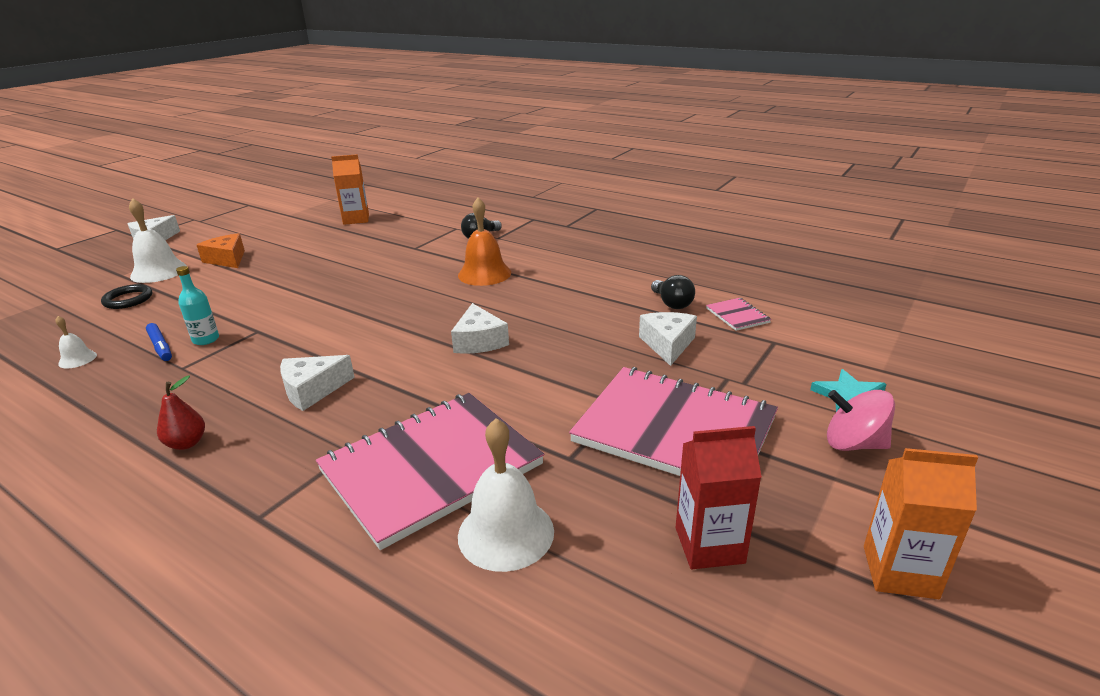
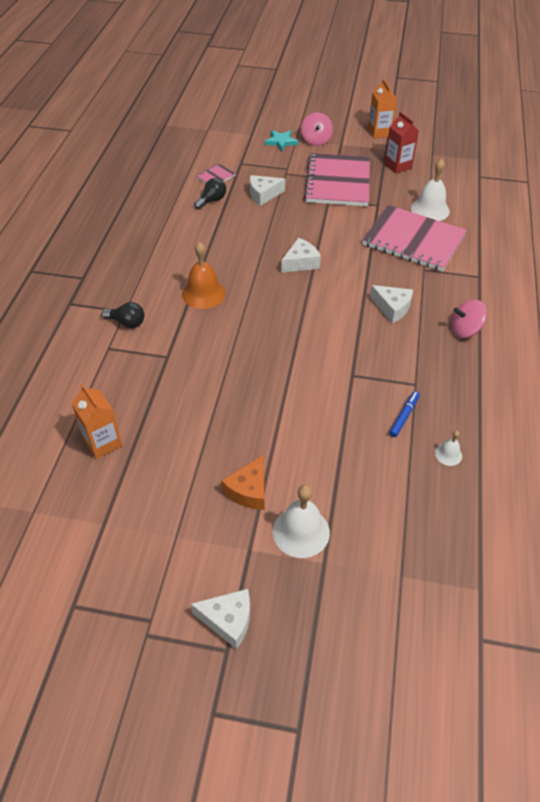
camera: 115 degrees left, 20 degrees up
(128, 299) = (361, 505): black ring -> none
(187, 443) = (465, 330): red pear -> pink spinning top
(206, 339) = (379, 396): turquoise bottle -> none

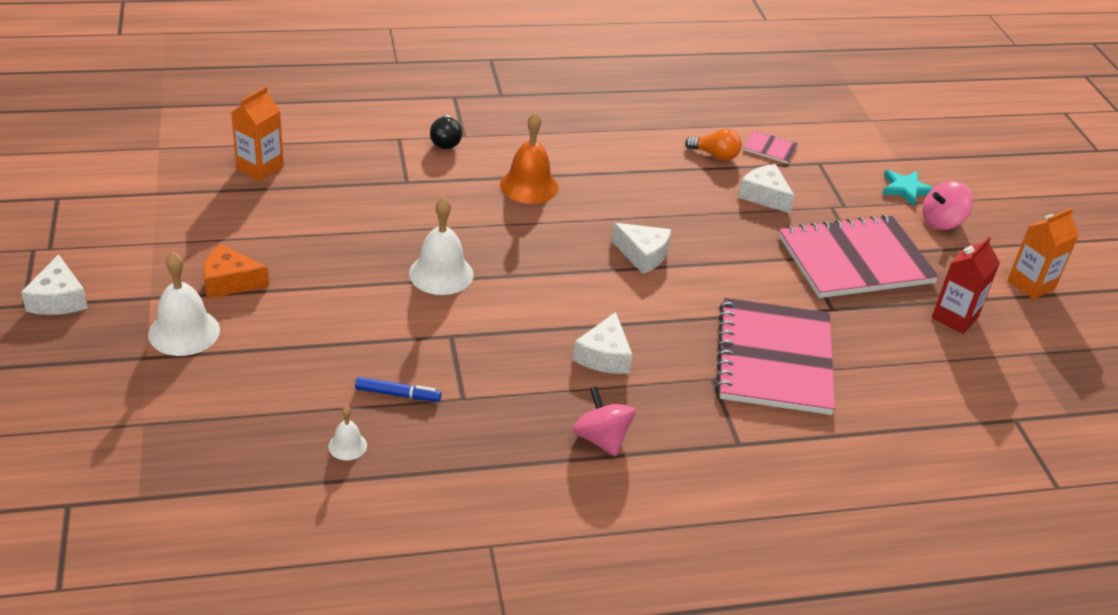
camera: 65 degrees right, 10 degrees down
(212, 200) = (715, 155): black light bulb -> orange light bulb
(430, 209) = (868, 368): white bell -> white bell (441, 274)

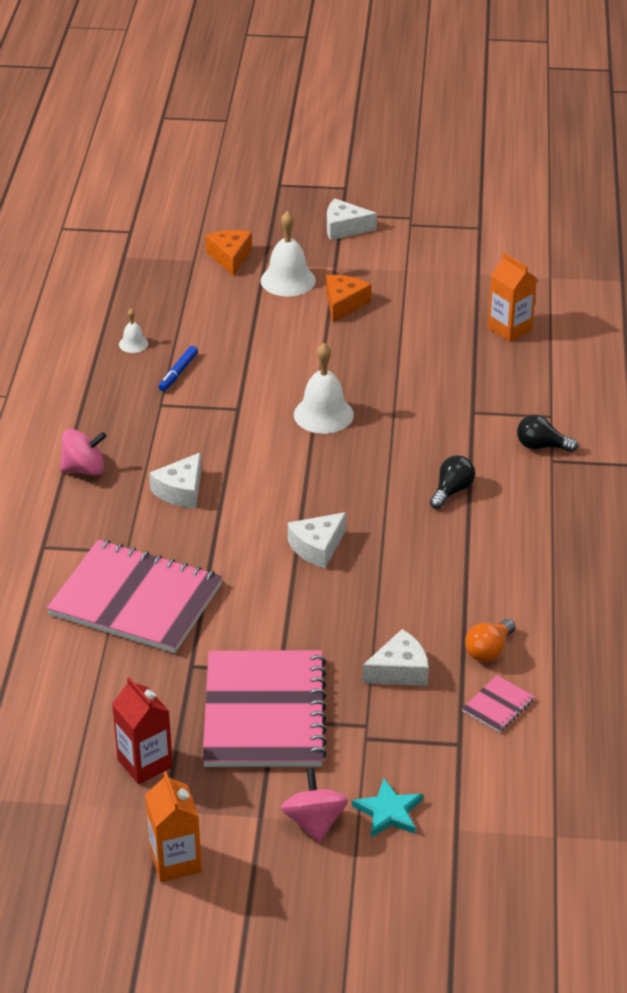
camera: 110 degrees right, 0 degrees up
(134, 390) = (230, 257): none -> orange cheese
(529, 186) = (452, 491): orange bell -> black light bulb
(604, 356) = (181, 491): white cheese -> white cheese turned 90 degrees counterclockwise

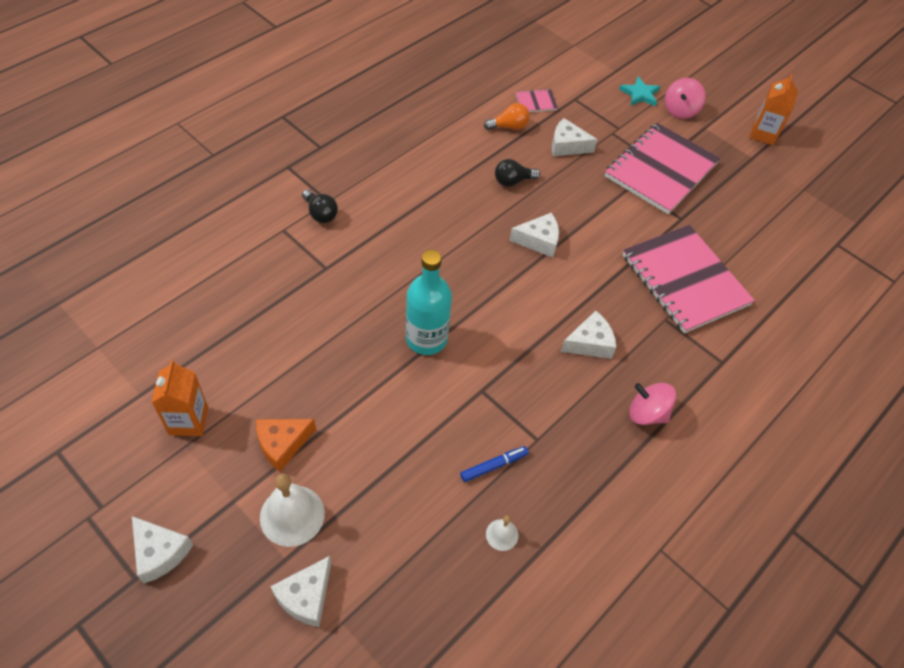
camera: 145 degrees left, 15 degrees up
(145, 763) = (747, 184): red carton -> none
(230, 257) = (306, 597): orange cheese -> white cheese
(323, 414) = (426, 339): white bell -> turquoise bottle
(452, 491) = (414, 222): black light bulb -> black light bulb (513, 181)
(509, 329) = (202, 319): orange carton -> orange carton (188, 420)

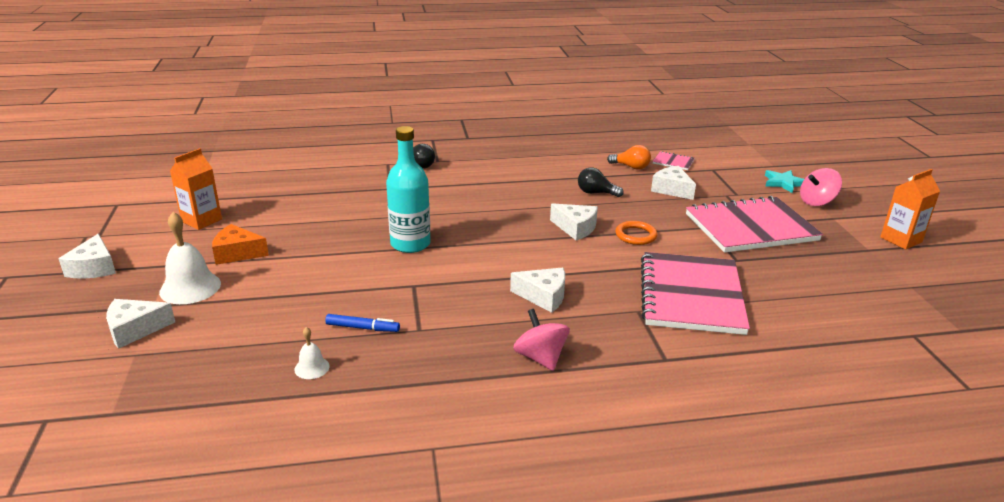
camera: 40 degrees right, 25 degrees down
(590, 226) = (636, 235): none -> orange ring

